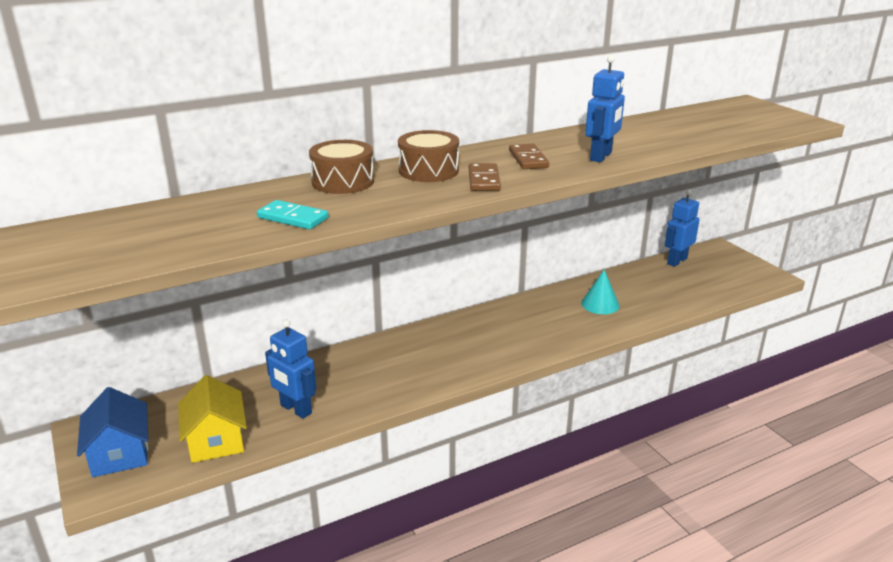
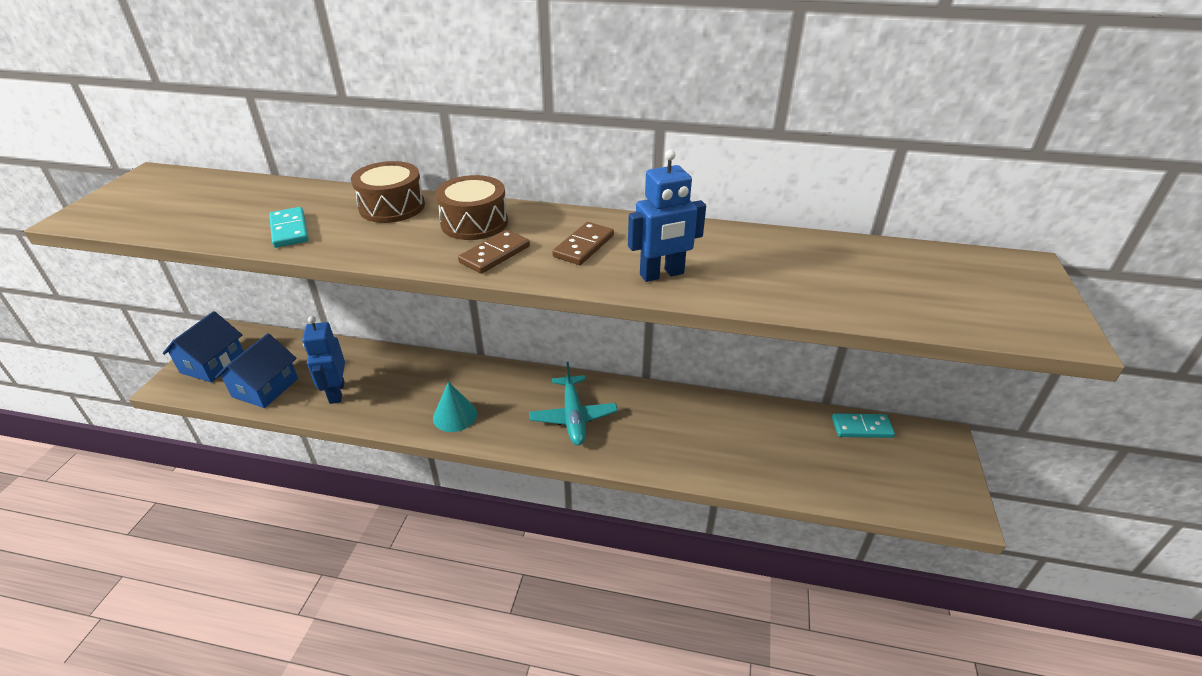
camera: 40 degrees right, 10 degrees up
(216, 440) = (265, 387): yellow house -> blue house
(509, 333) = (573, 416): none -> turquoise plane
(600, 304) = (700, 433): turquoise cone -> turquoise cone (455, 415)
(676, 261) = (862, 427): blue robot -> turquoise domino

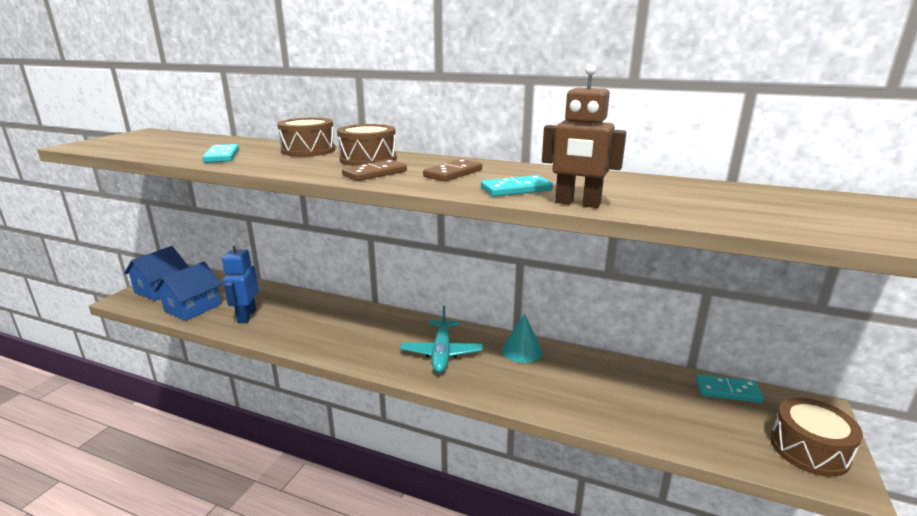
camera: 10 degrees right, 15 degrees down
(455, 415) = (337, 341): turquoise cone -> turquoise cone (522, 351)
(662, 274) = (516, 189): blue robot -> turquoise domino
(731, 297) = (577, 203): none -> brown robot
(934, 484) = (809, 449): none -> brown drum

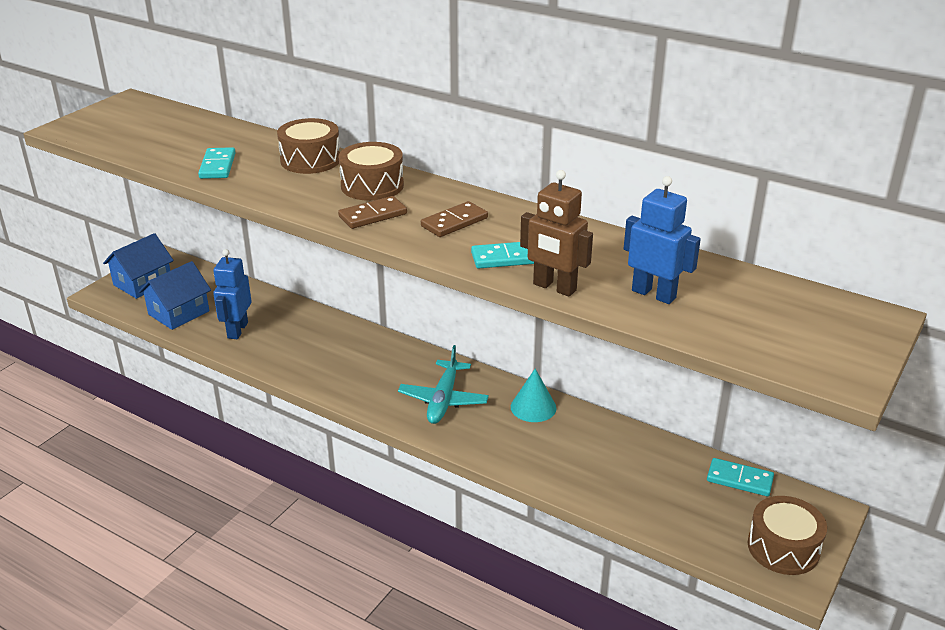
camera: 10 degrees right, 10 degrees up
(675, 202) = (654, 294): none -> blue robot

